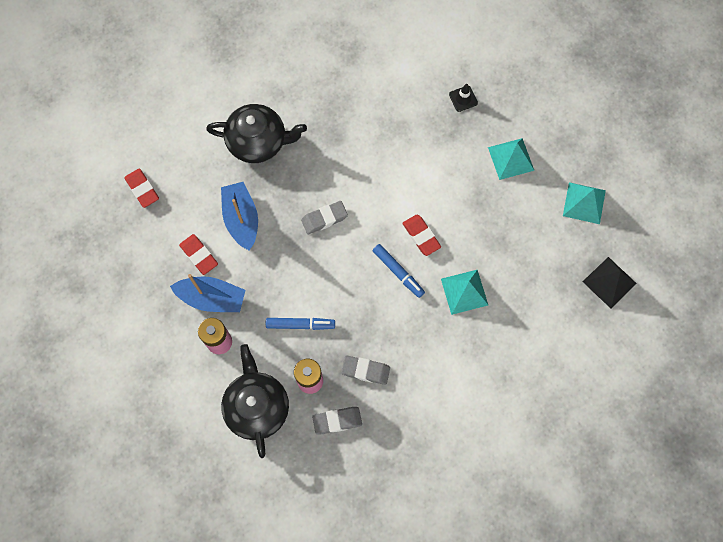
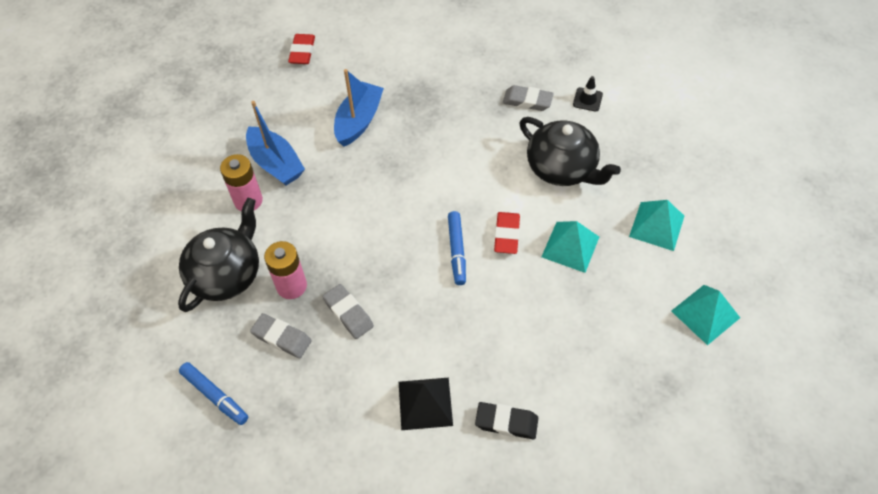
camera: 40 degrees right, 15 degrees down
(199, 255) = (298, 125): red eraser -> none
(258, 142) = (428, 73): black teapot -> black teapot (562, 168)
(300, 325) = (328, 234): blue marker -> blue marker (215, 396)
(324, 219) = (430, 165): grey eraser -> grey eraser (527, 101)
(463, 98) = (650, 148): black traffic cone -> black traffic cone (587, 99)
(464, 291) = (506, 311): turquoise pyramid -> turquoise pyramid (570, 246)
(522, 366) = (506, 422): none -> black eraser
(609, 282) = (673, 409): black pyramid -> black pyramid (425, 403)

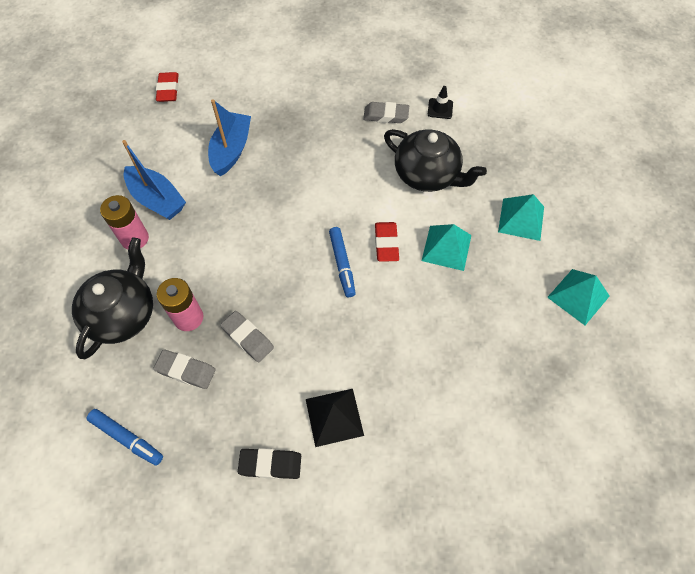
camera: 10 degrees left, 5 degrees up
(506, 422) = (414, 425): black eraser -> black eraser (270, 464)

